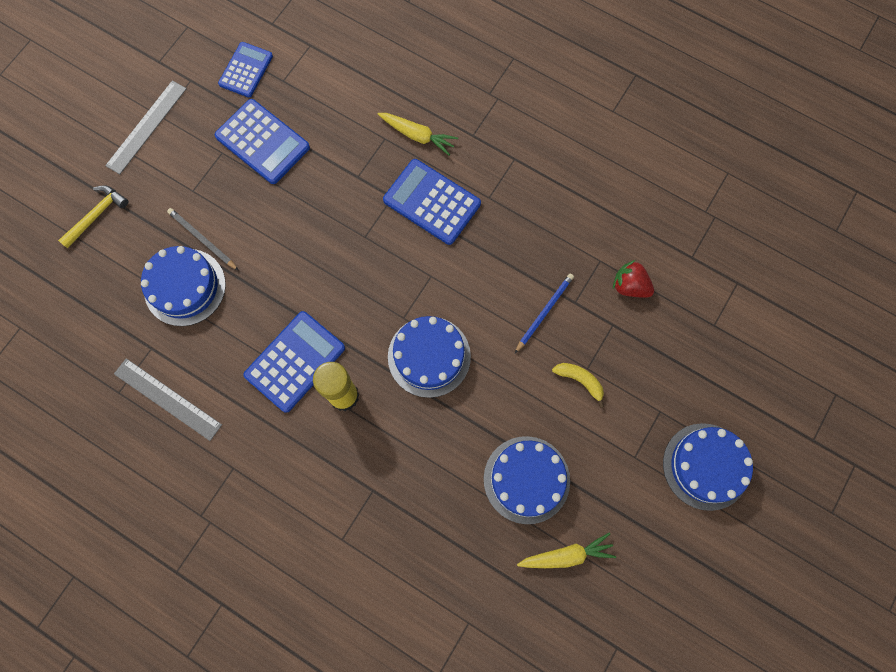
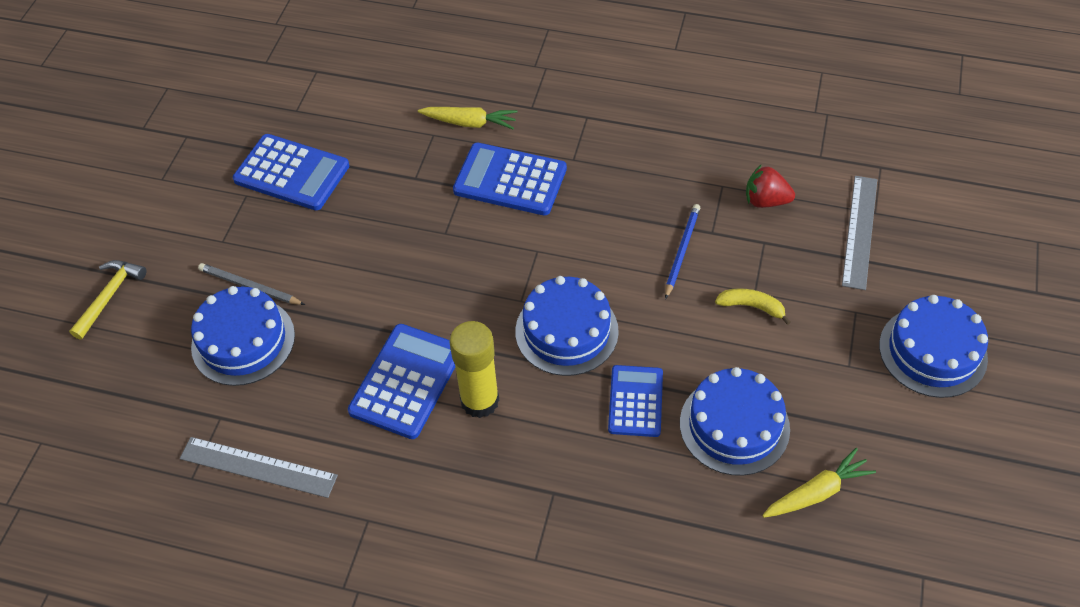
camera: 15 degrees left, 20 degrees down
(146, 127) = (147, 193): grey ruler -> grey ruler (860, 231)
(246, 70) = (249, 111): blue calculator -> blue calculator (635, 401)

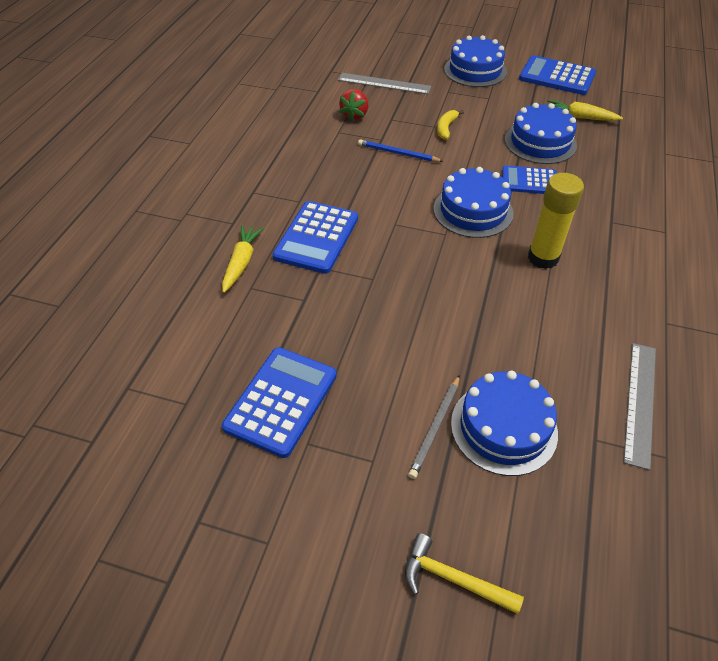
camera: 90 degrees left, 5 degrees down
(406, 381) = (532, 301): blue calculator -> blue calculator (557, 76)
(816, 492) = (580, 117): yellow carrot -> yellow carrot turned 45 degrees counterclockwise

